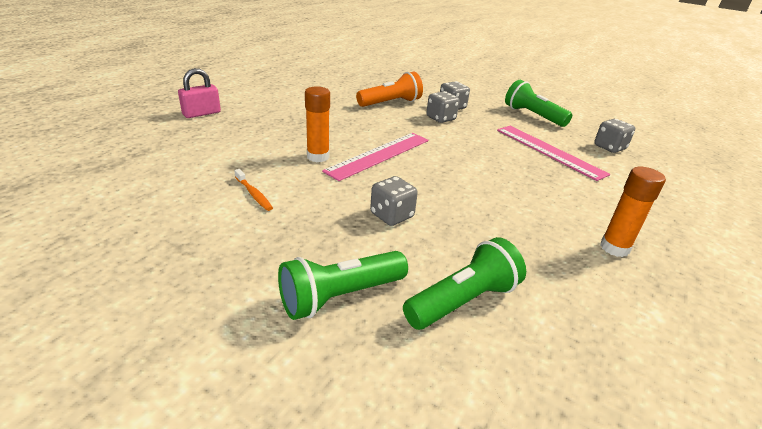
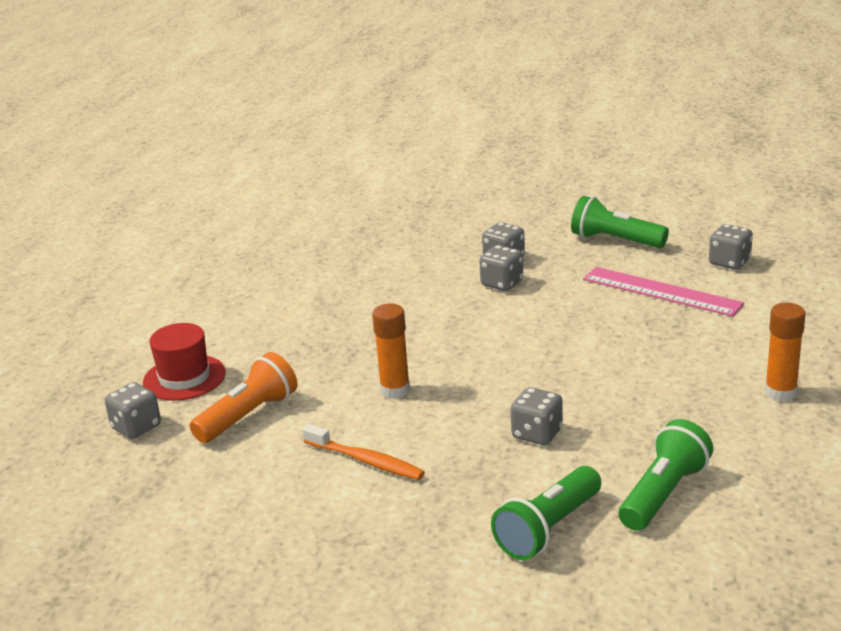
camera: 15 degrees left, 5 degrees down
(142, 130) = (136, 427): none -> grey dice
(201, 113) = (184, 378): pink padlock -> red hat
(254, 194) = (366, 461): orange toothbrush -> orange toothbrush, size x1.51
(379, 155) = (465, 364): pink ruler -> none
(390, 103) = (419, 279): orange flashlight -> orange flashlight (248, 416)

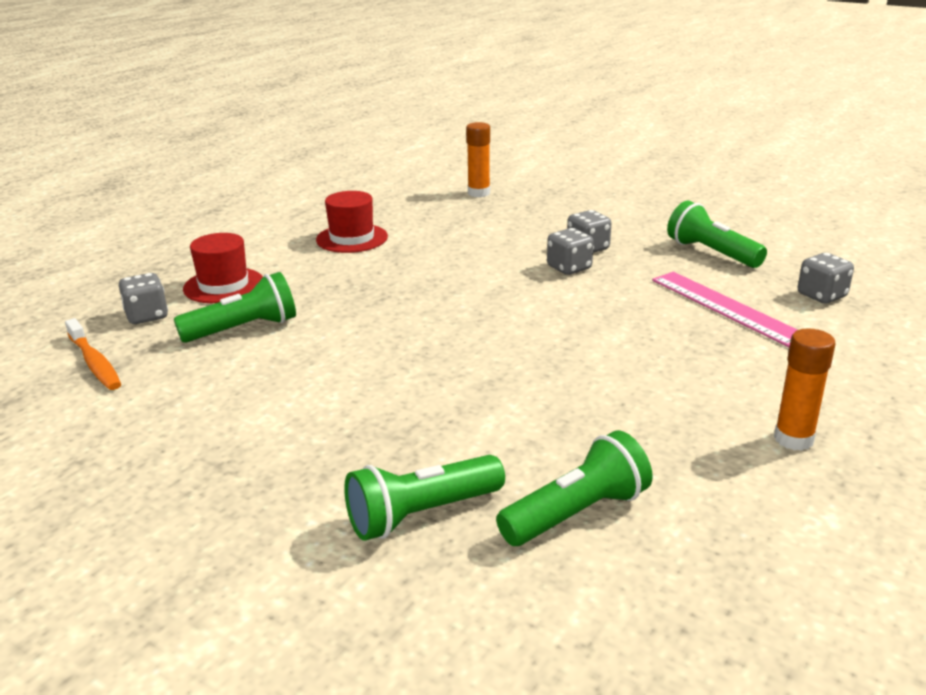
camera: 20 degrees right, 0 degrees up
(248, 416) = (243, 329): orange flashlight -> green flashlight
(268, 298) = (352, 238): none -> red hat
(366, 461) = (306, 395): orange toothbrush -> orange toothbrush (95, 363)
(395, 390) = (389, 338): orange glue stick -> orange glue stick (479, 193)
(537, 434) = (490, 413): grey dice -> none

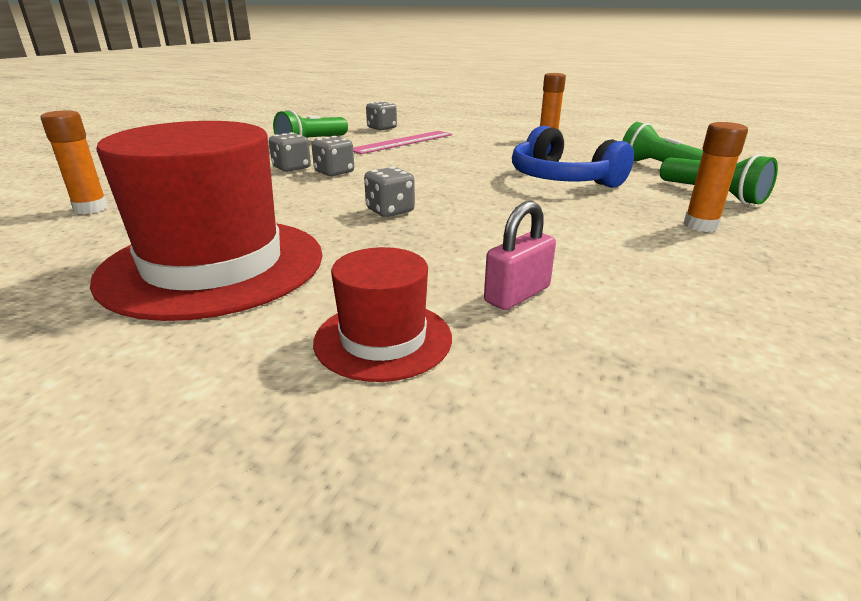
camera: 100 degrees left, 0 degrees up
(95, 363) = (699, 400): orange toothbrush -> none
(147, 316) = (519, 393): grey dice -> grey dice (390, 211)
(243, 329) = (517, 294): green flashlight -> pink padlock
(318, 457) = (700, 226): none -> orange glue stick
(352, 238) = (214, 265): red hat -> red hat, size x1.99
(519, 401) = (562, 179): none -> blue headphones

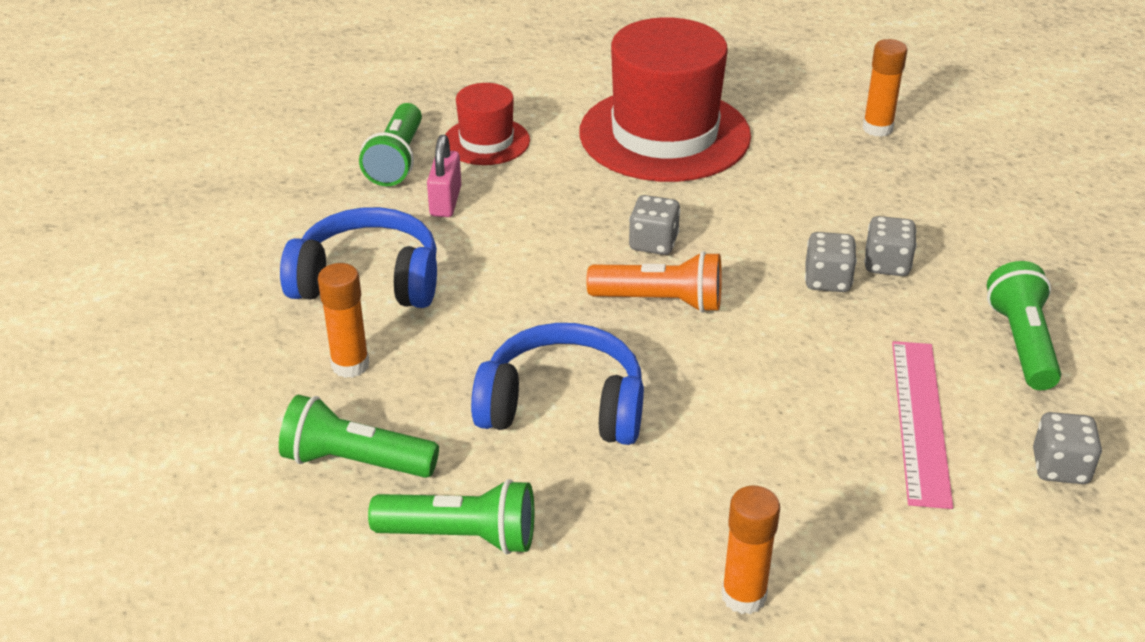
camera: 140 degrees right, 10 degrees up
(440, 191) = (660, 301): none -> orange flashlight
(530, 368) = (397, 160): none -> green flashlight
(657, 263) = (368, 280): none -> blue headphones

